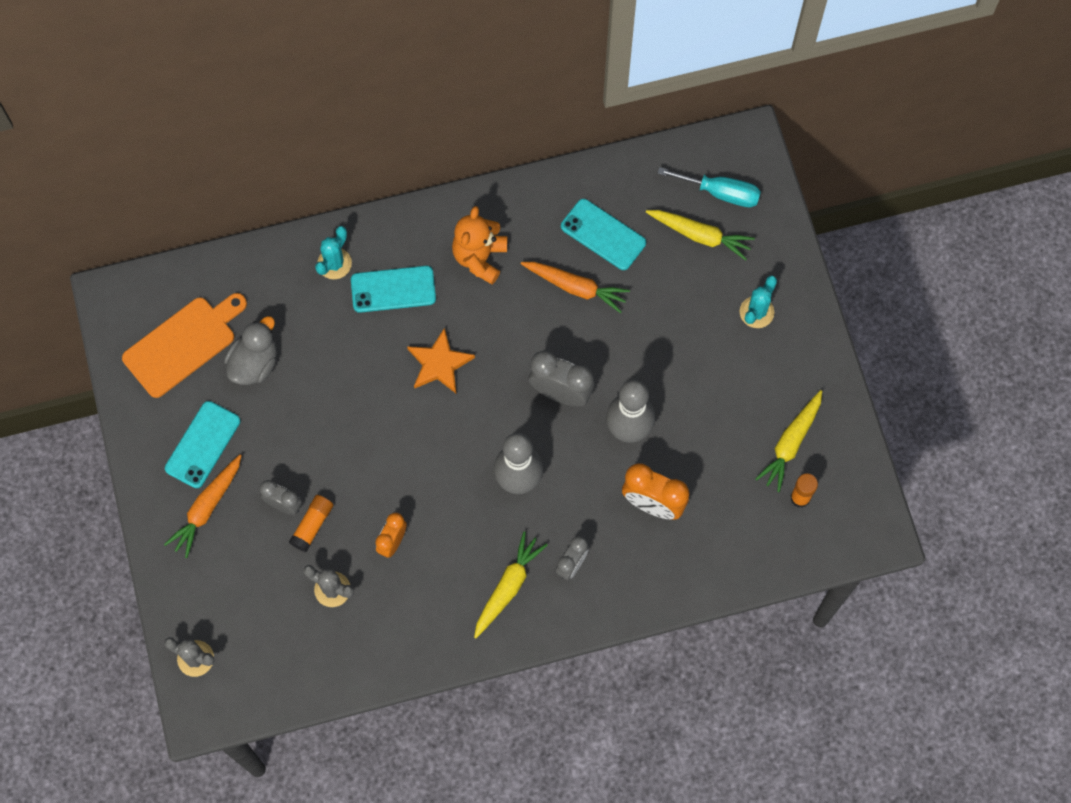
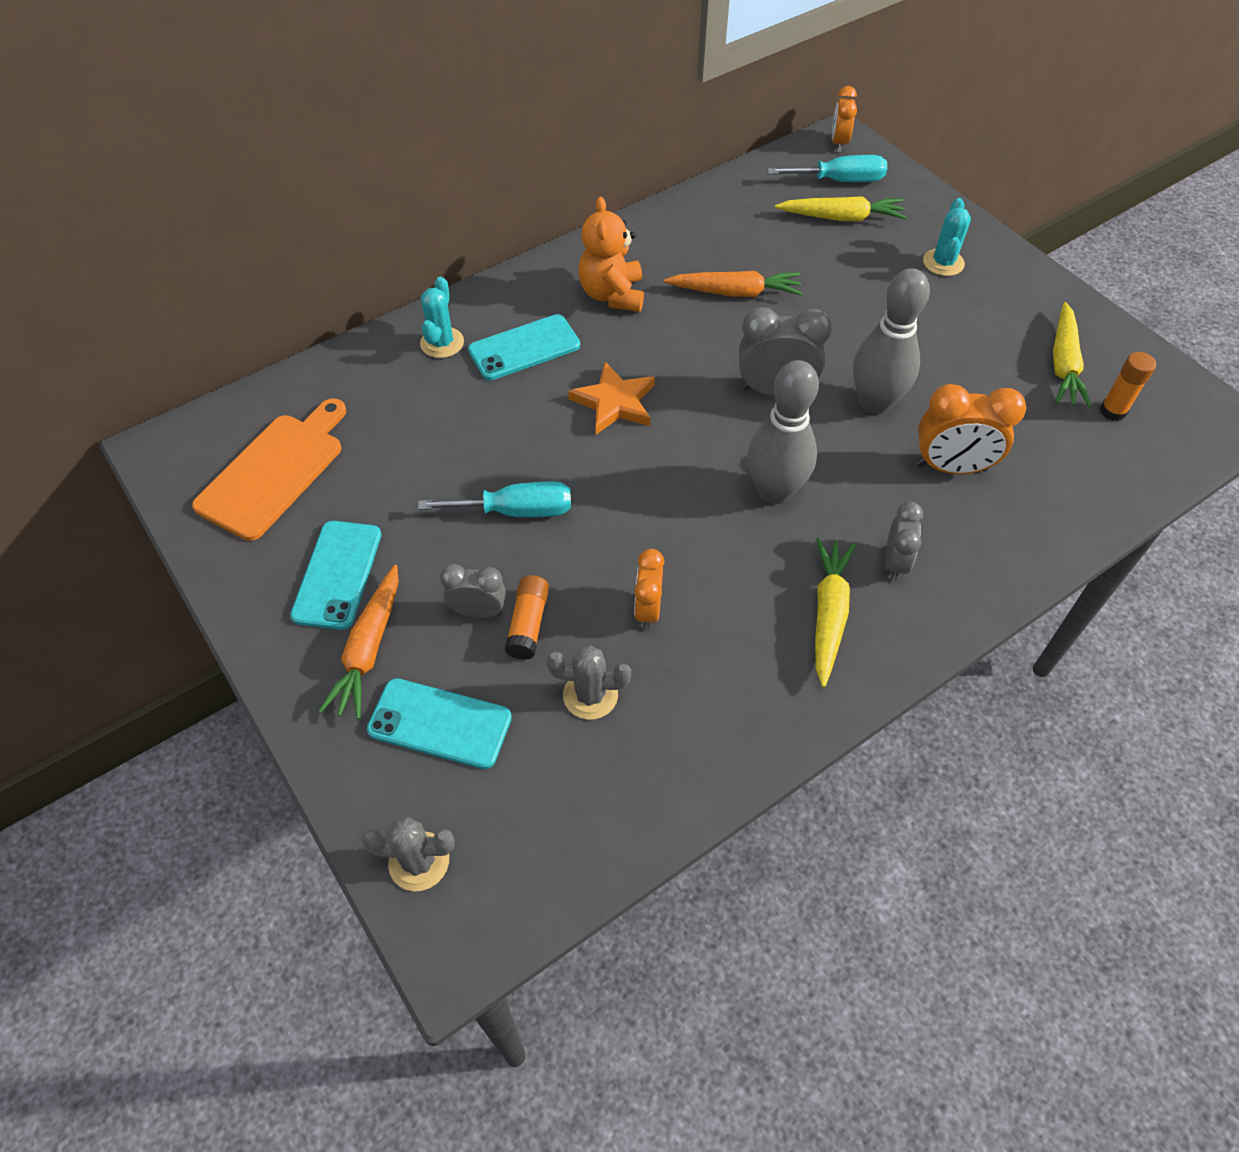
camera: 20 degrees left, 15 degrees down
(254, 363) = (378, 466): grey duck -> none
(335, 434) = (516, 511): none -> turquoise screwdriver
(603, 235) = (738, 242): turquoise phone -> turquoise phone (439, 724)
(743, 147) = (839, 143): none -> orange clock

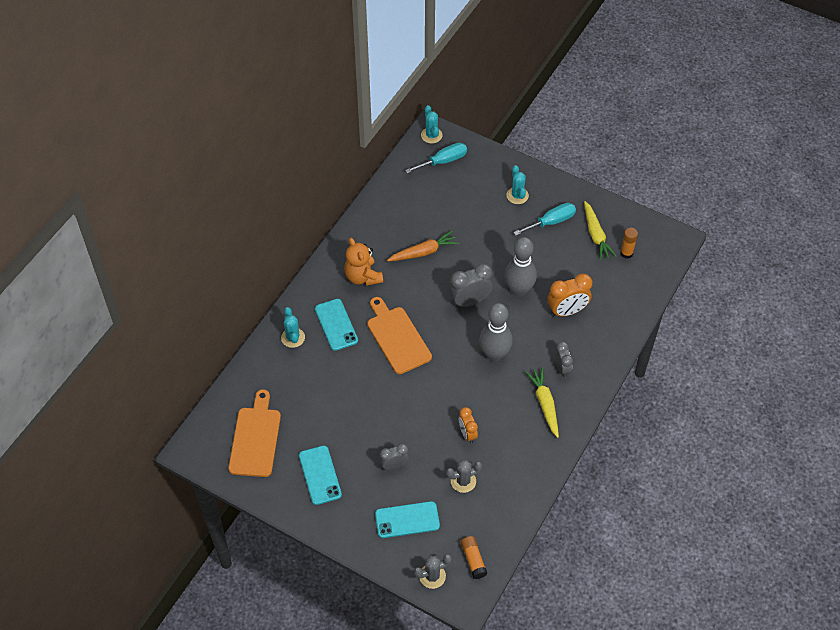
camera: 25 degrees left, 0 degrees up
(369, 649) = (356, 502): orange carrot -> none
(516, 511) = (383, 411): turquoise screwdriver -> turquoise screwdriver (551, 222)
(524, 348) = (336, 324): turquoise phone -> turquoise phone turned 60 degrees counterclockwise
(528, 624) = (419, 461): orange glue stick -> orange glue stick (473, 560)
(614, 402) = (397, 337): orange star -> orange cutting board
(839, 143) = (431, 135): orange clock -> turquoise cactus
(841, 218) = (455, 185): yellow carrot -> none

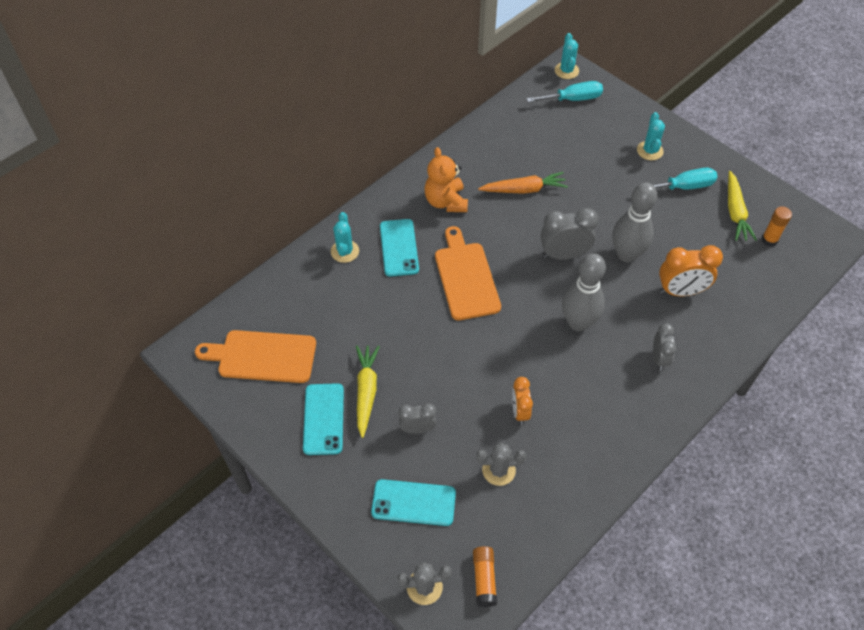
camera: 15 degrees right, 0 degrees up
(255, 438) = (262, 356): orange cutting board -> orange cutting board turned 105 degrees counterclockwise
(544, 404) = (627, 397): yellow carrot -> yellow carrot (366, 391)

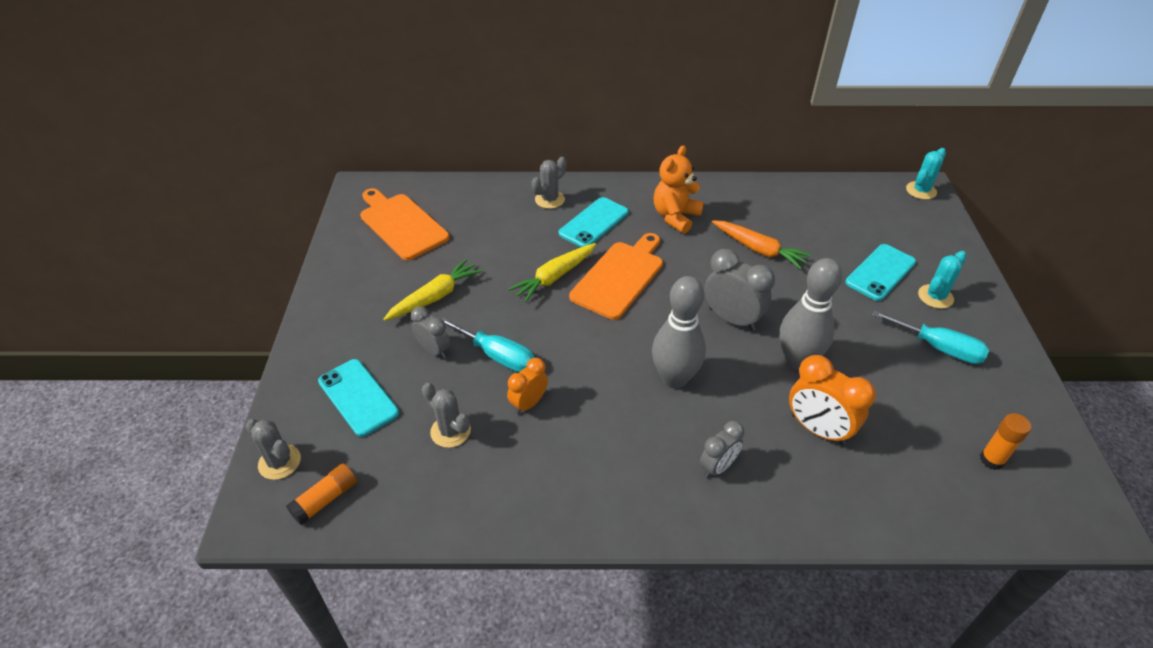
camera: 45 degrees right, 10 degrees down
(324, 419) = (382, 291): turquoise phone -> turquoise phone (880, 272)
(345, 251) = (549, 199): turquoise cactus -> grey cactus
(573, 99) = (899, 214): turquoise screwdriver -> turquoise screwdriver (497, 356)
(735, 212) = (977, 407): yellow carrot -> yellow carrot (554, 277)

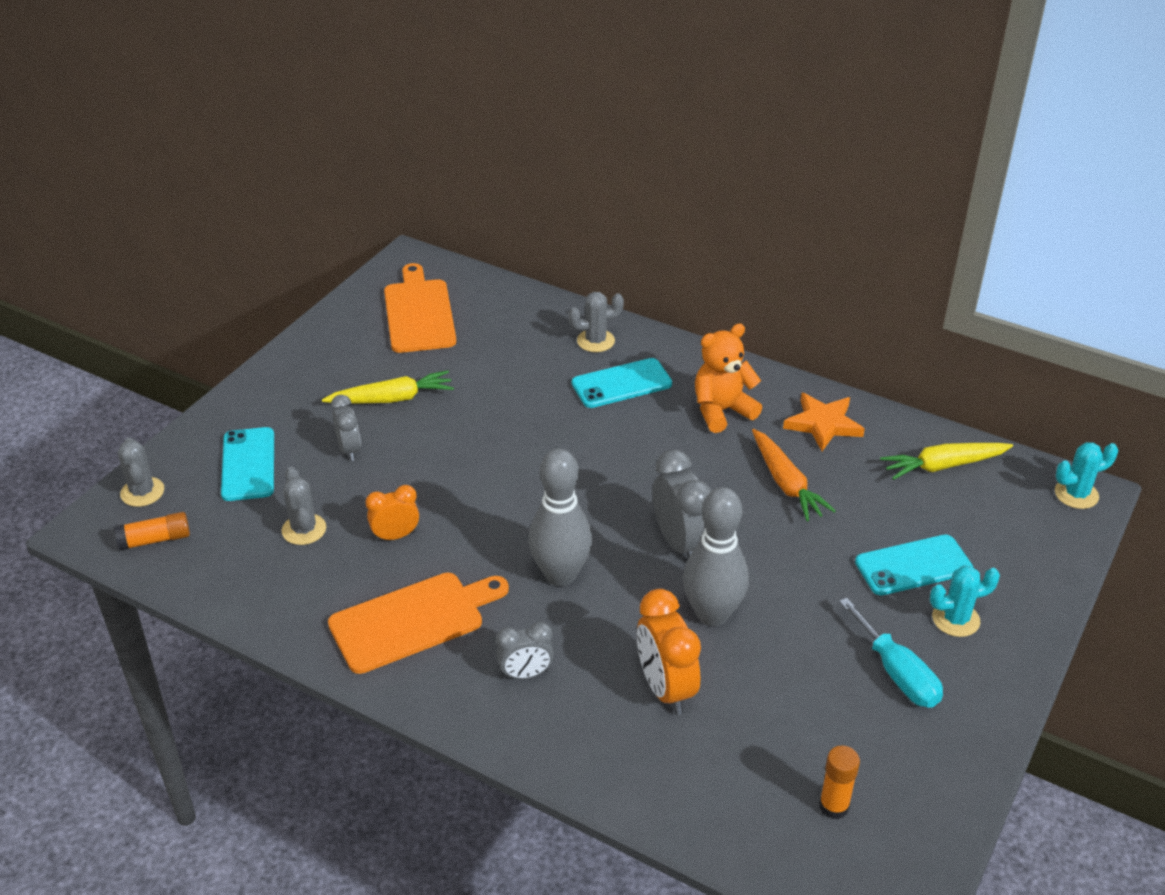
camera: 30 degrees right, 5 degrees down
(497, 356) = (404, 479): turquoise screwdriver -> none
(554, 277) = (527, 425): yellow carrot -> yellow carrot (943, 466)
(619, 277) = (597, 451): orange cutting board -> orange cutting board (413, 620)
(744, 202) = (823, 424): none -> orange star

